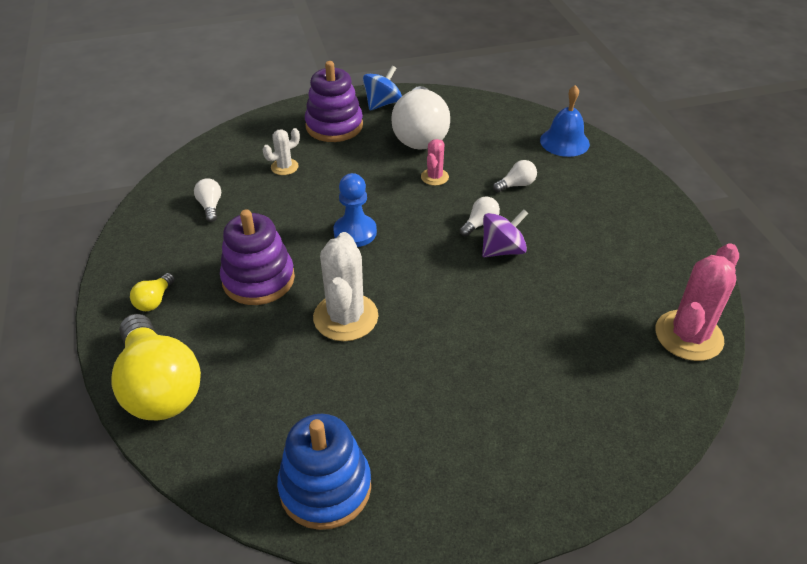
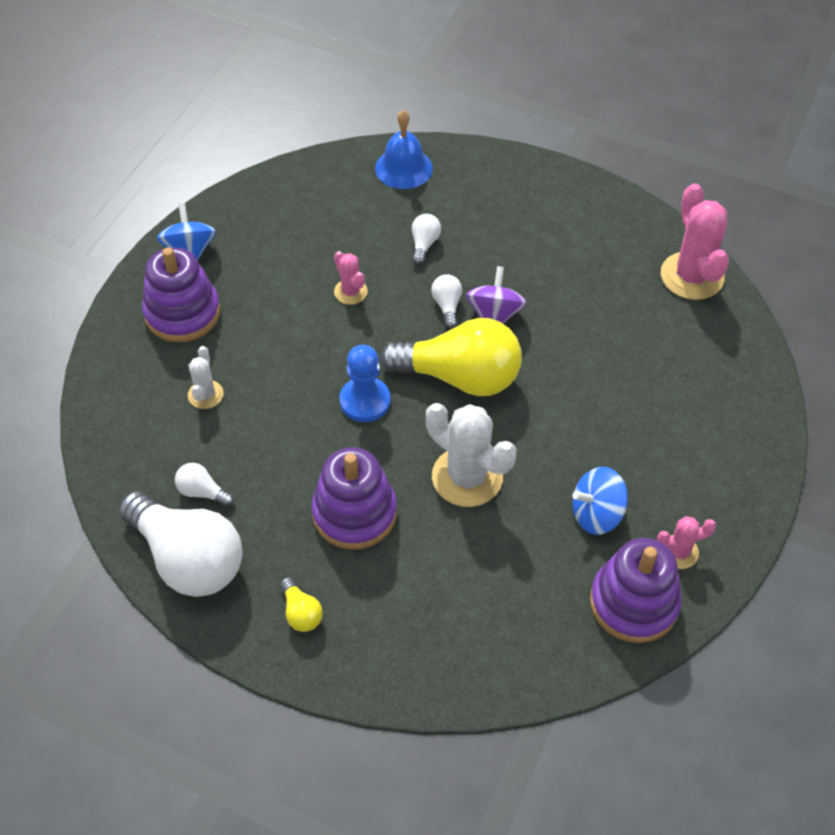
camera: 50 degrees left, 10 degrees up
(159, 386) = (421, 664): yellow light bulb -> yellow light bulb (460, 377)
(325, 487) = (634, 603): blue stacking toy -> purple stacking toy
(388, 411) = (596, 514): none -> blue spinning top
(406, 490) = (679, 552): none -> pink cactus
(420, 135) = (275, 258): white light bulb -> white light bulb (188, 559)

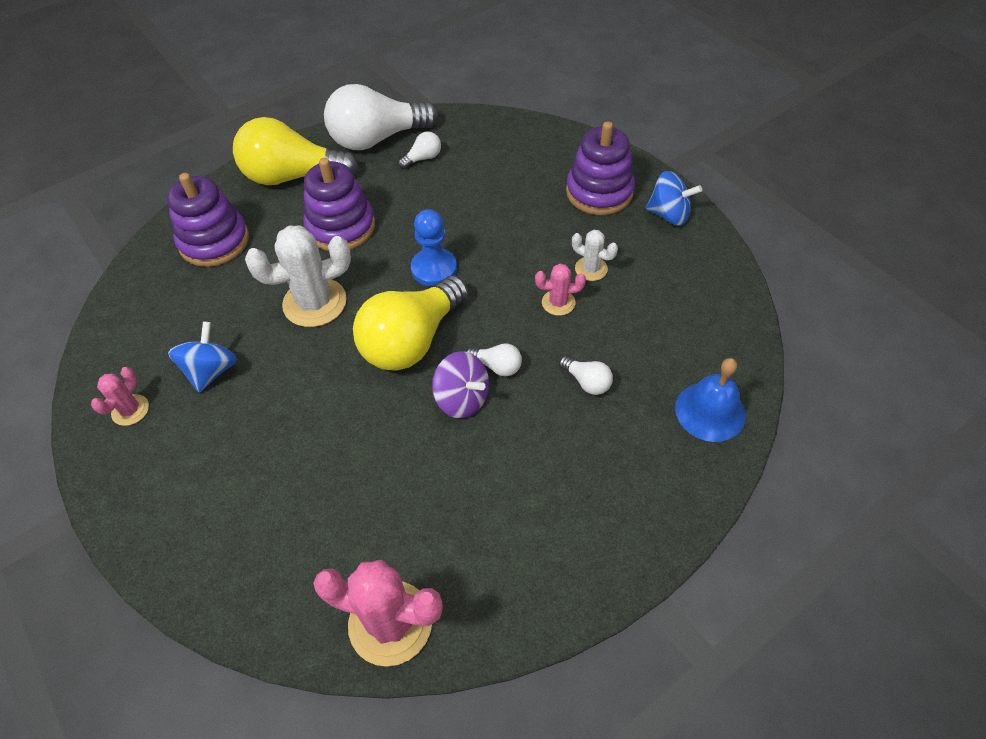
camera: 120 degrees right, 0 degrees up
(205, 395) = (507, 182): white cactus -> white cactus (591, 269)
(301, 613) = (293, 176): yellow light bulb -> yellow light bulb, size x2.39
(634, 603) = (125, 356): purple stacking toy -> purple stacking toy (214, 241)

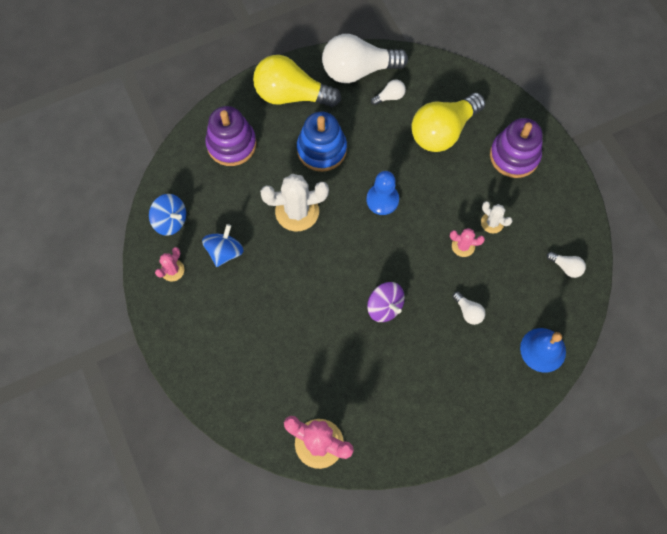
camera: 10 degrees right, 15 degrees up
(341, 227) = (321, 149): purple stacking toy -> blue stacking toy
(412, 340) = (358, 255): yellow light bulb -> yellow light bulb (443, 131)
(497, 366) = (411, 287): white light bulb -> white light bulb (566, 267)
(669, 215) = (560, 187): blue spinning top -> blue spinning top (170, 221)

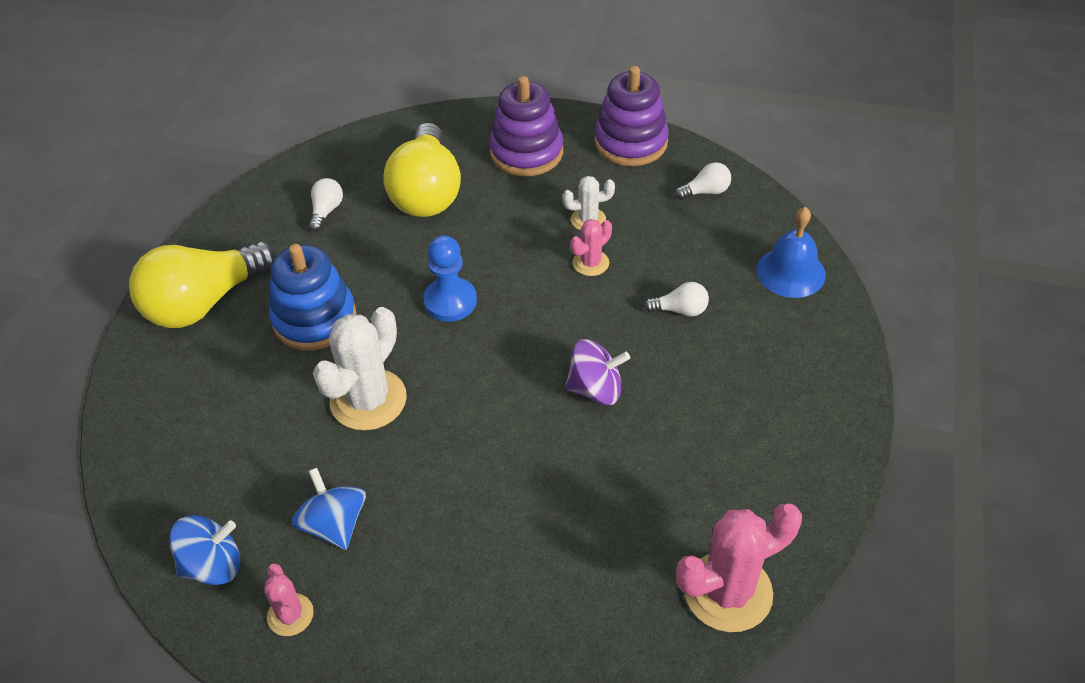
camera: 50 degrees left, 20 degrees down
(231, 144) = (190, 412): purple stacking toy -> purple stacking toy (630, 142)
(358, 70) = (256, 218): white light bulb -> none

